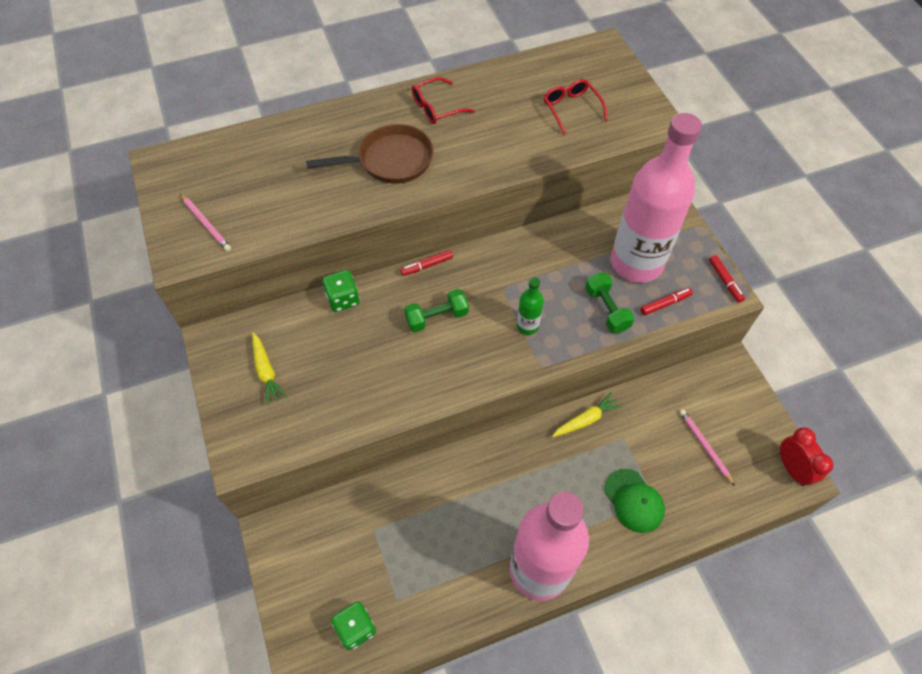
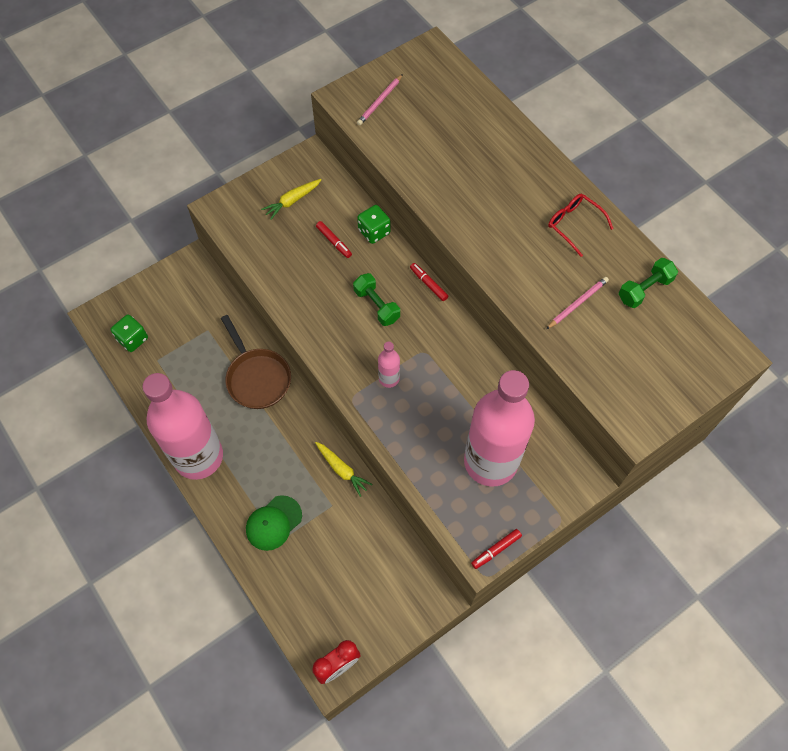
camera: 75 degrees right, 5 degrees up
(390, 160) = (493, 206): brown pan -> brown pan (257, 378)
(527, 326) = (389, 378): green bottle -> pink bottle
(571, 109) = (622, 341): red glasses -> none
(606, 309) = (427, 442): green dumbbell -> green dumbbell (644, 289)
(665, 304) = (449, 495): red marker -> red marker (334, 242)
(704, 446) = (341, 580): pink pencil -> pink pencil (577, 303)

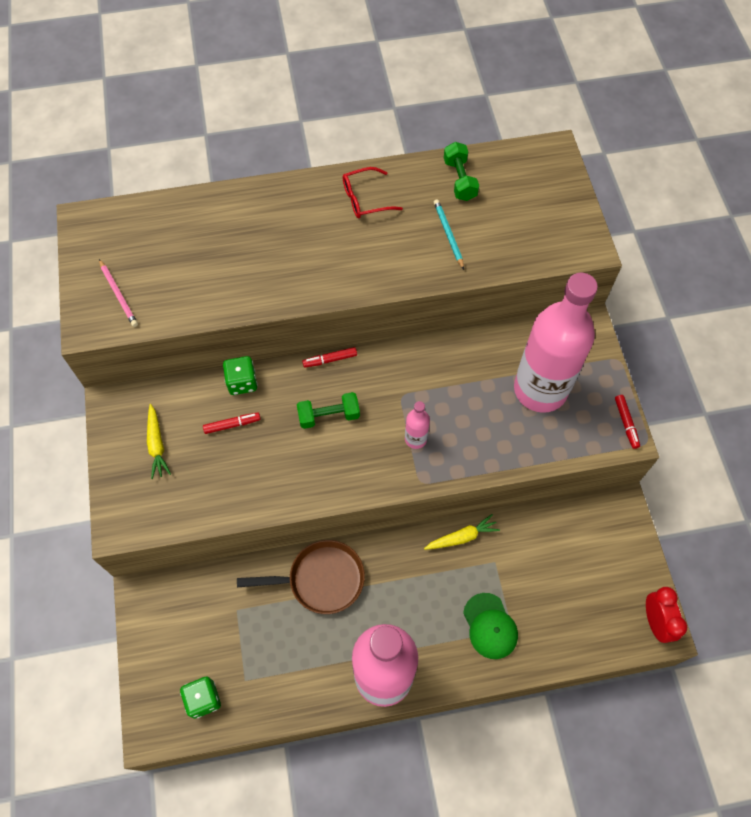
camera: 65 degrees left, 0 degrees up
(577, 303) = (448, 235): pink pencil -> turquoise pencil

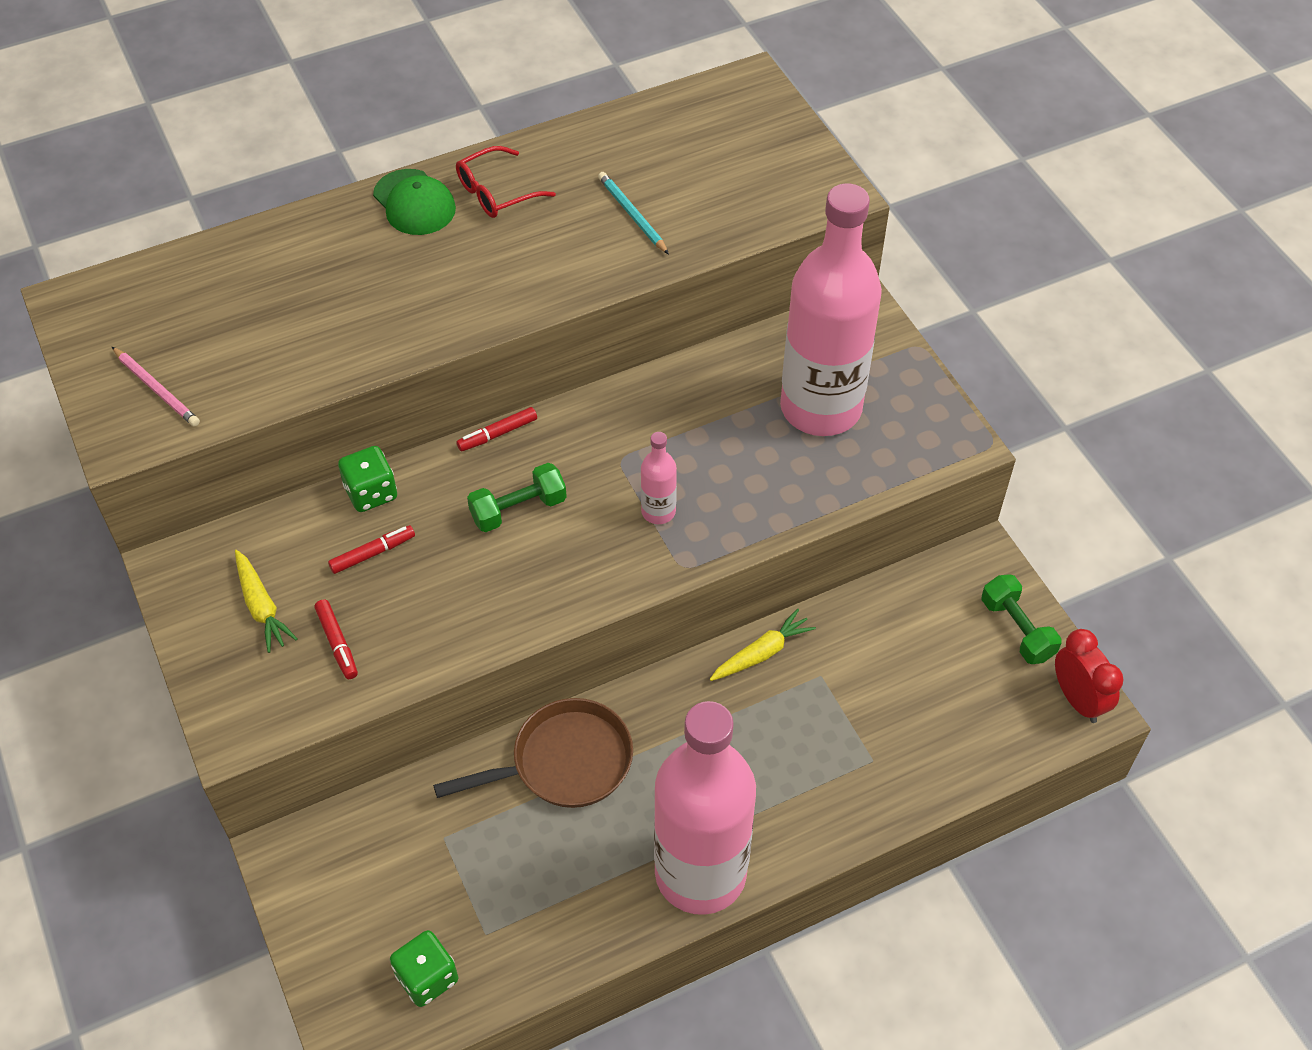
camera: 15 degrees left, 10 degrees down
(459, 180) = (627, 142): green dumbbell -> green dumbbell (1017, 629)
(490, 626) = (840, 764): green cap -> green cap (414, 203)
(626, 423) = (956, 425): red marker -> red marker (337, 643)

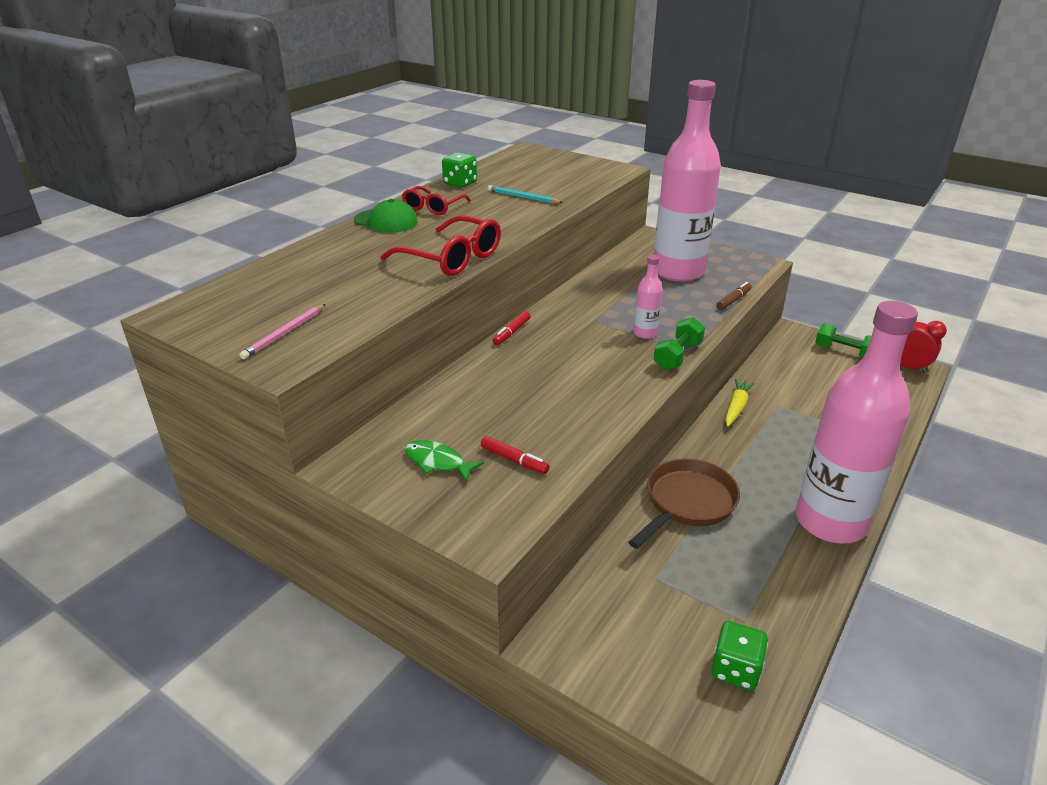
camera: 30 degrees left, 20 degrees down
(157, 389) = (285, 333): pink pencil -> pink pencil turned 105 degrees clockwise
(262, 607) = (438, 462): yellow carrot -> green fish
(371, 493) = (458, 382): green dice -> green dice (460, 183)
(373, 553) = (490, 408): red marker -> none
(430, 322) = (452, 258): none -> red glasses
(518, 509) = (562, 358): green dumbbell -> green dumbbell (678, 356)
(837, 502) = (733, 300): none -> brown marker

